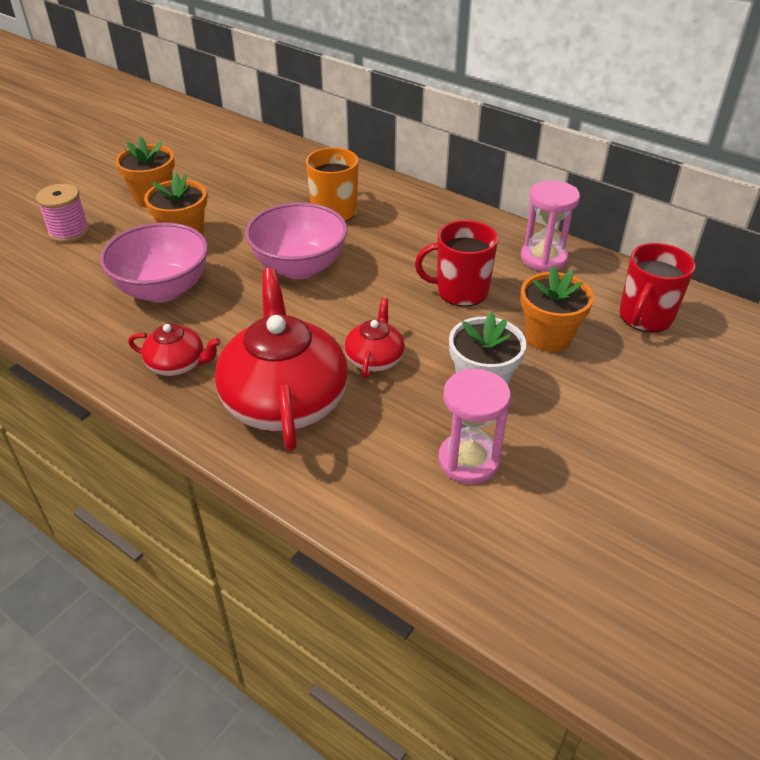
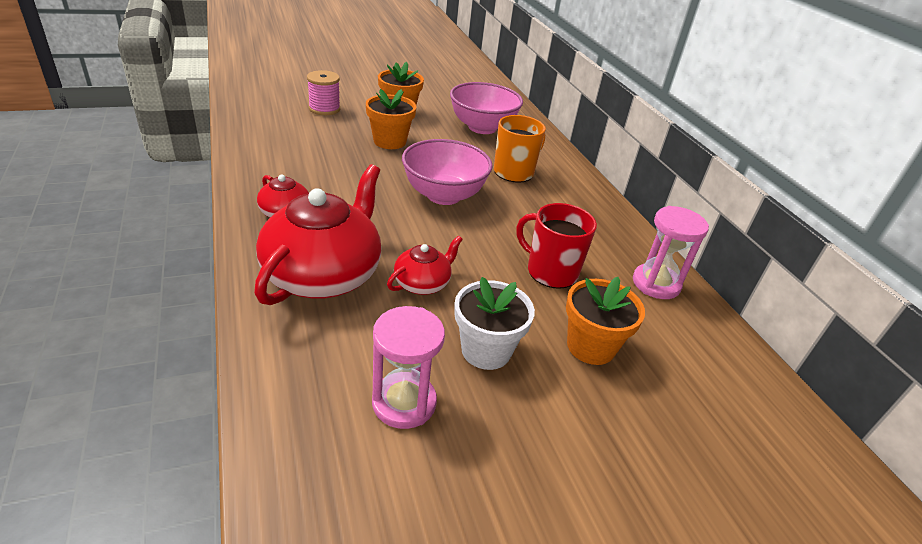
camera: 30 degrees right, 5 degrees down
(163, 290) = (336, 166): pink bowl -> pink bowl (482, 127)
(645, 317) = (709, 382): red mug -> none

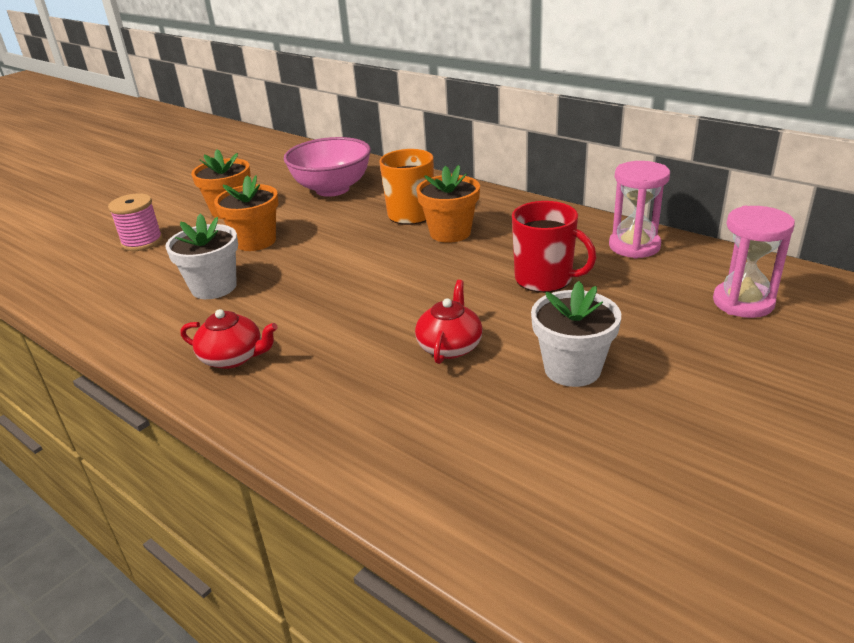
camera: 25 degrees left, 5 degrees down
(324, 274) = (347, 389): red teapot -> none
(329, 160) = (214, 287): none -> white flower pot
(404, 403) = (560, 450): pink hourglass -> pink hourglass (743, 302)
(443, 195) = (372, 263): pink bowl -> none
(551, 272) = (545, 279): red mug -> red mug turned 150 degrees counterclockwise
(590, 346) = (646, 319): orange flower pot -> orange flower pot (450, 233)

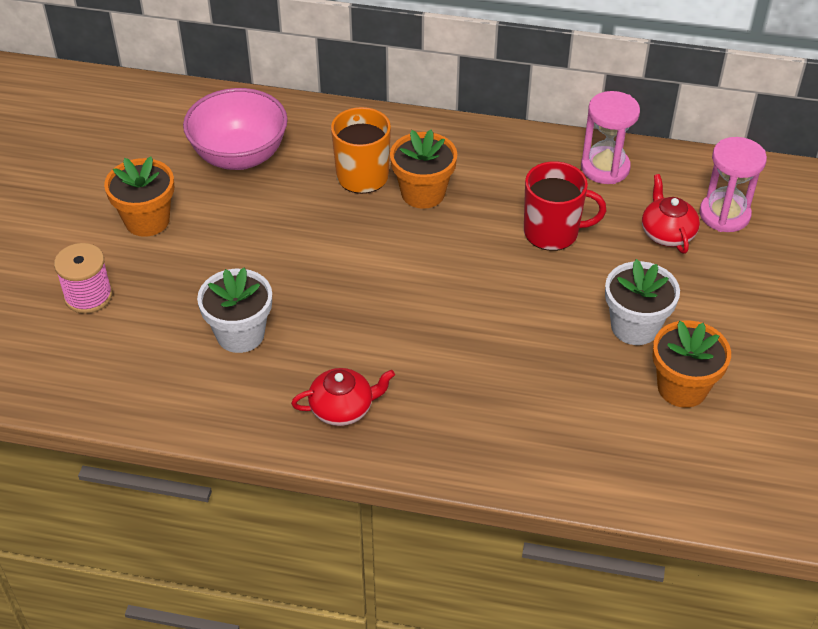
camera: 30 degrees left, 15 degrees up
(255, 241) = (224, 259): orange flower pot -> orange flower pot (682, 387)
(450, 346) = (524, 334): red teapot -> red teapot (667, 233)

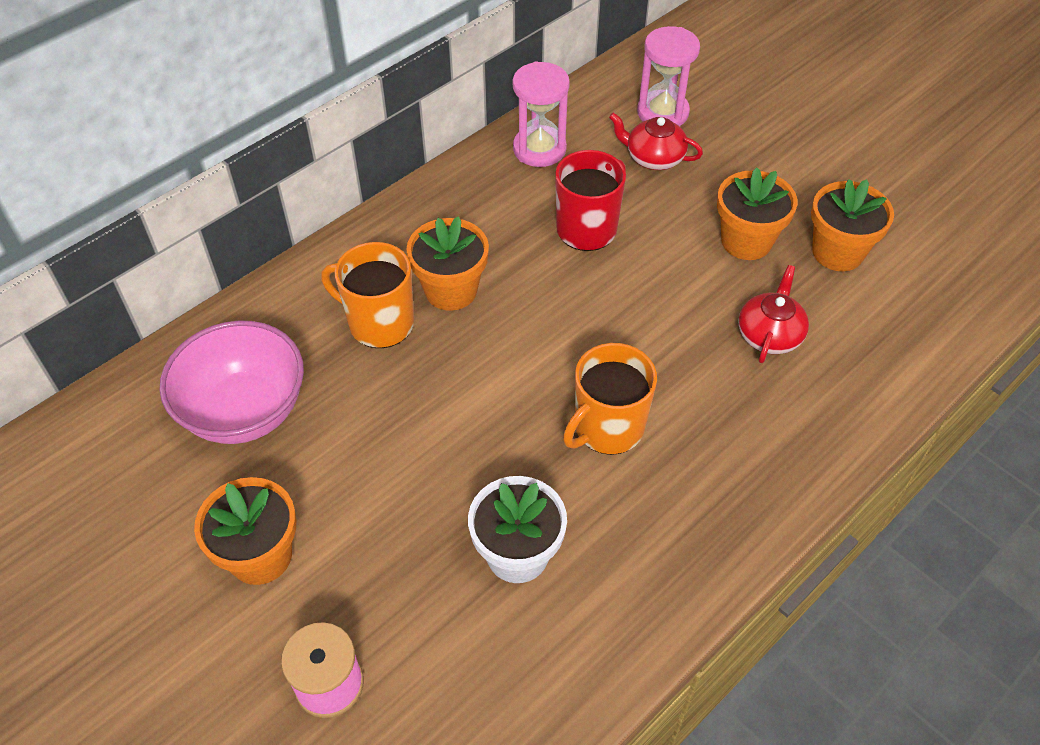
camera: 55 degrees left, 5 degrees up
(343, 408) = (690, 516): red teapot -> red teapot (769, 335)
(379, 330) = (607, 428): none -> orange mug
(634, 327) = (746, 241): white flower pot -> orange flower pot

